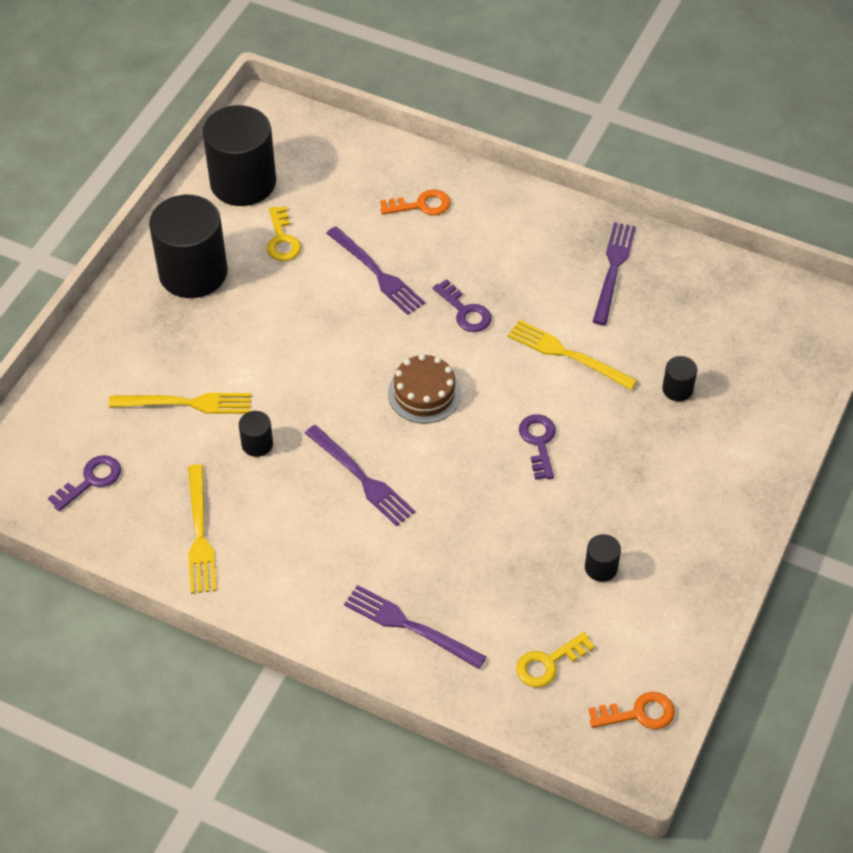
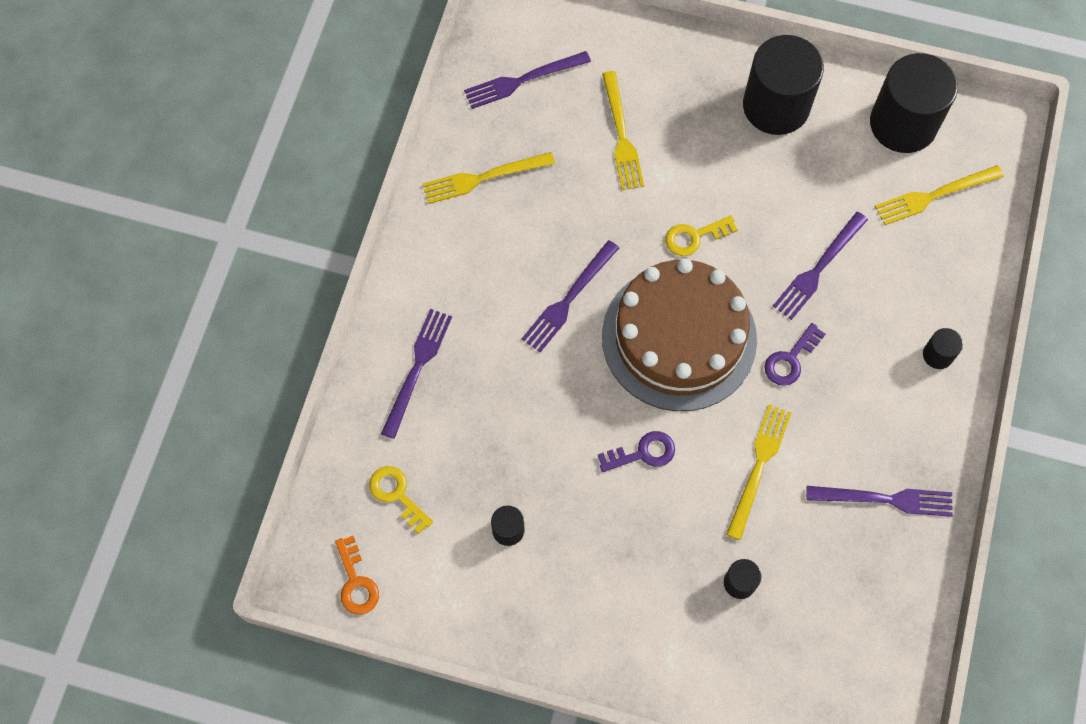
camera: 80 degrees right, 15 degrees up
(91, 480) = (523, 80): purple key -> purple fork
(257, 444) = (589, 203): black cylinder -> black cylinder (938, 355)
(282, 240) = (838, 174): yellow key -> yellow key (694, 237)
(324, 175) = (934, 195): none -> yellow fork
(421, 205) = (921, 294): orange key -> none
(424, 393) = (679, 338): brown cake -> brown cake, size x2.12

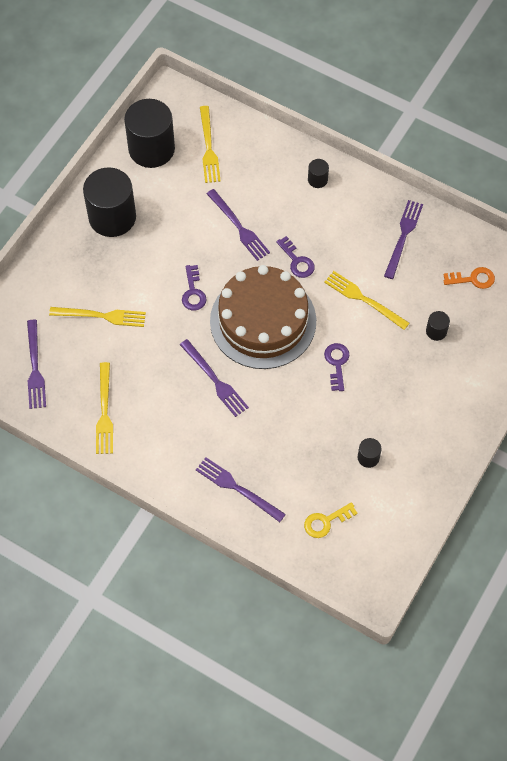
camera: 75 degrees left, 5 degrees down
(356, 582) = (381, 561): orange key -> orange key (473, 279)
(694, 237) = (193, 292): yellow key -> purple key

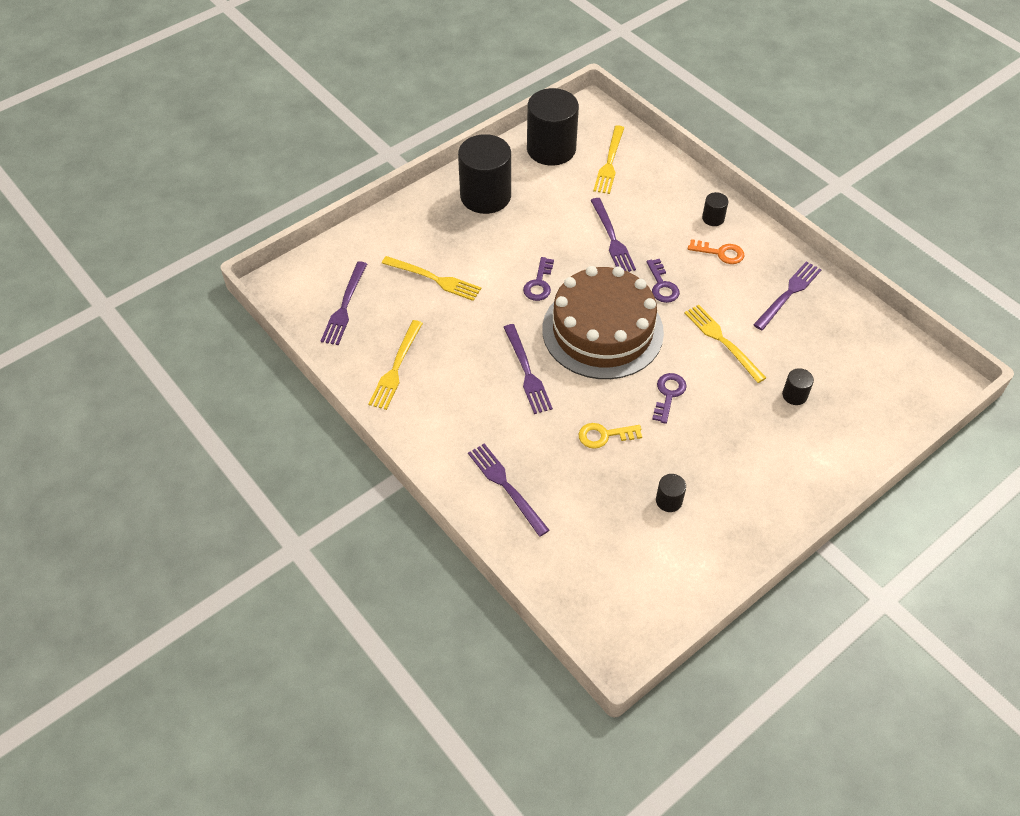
camera: 20 degrees right, 10 degrees down
(325, 521) = (593, 553): yellow key -> yellow key (604, 435)
(473, 279) = (855, 356): orange key -> orange key (720, 253)

